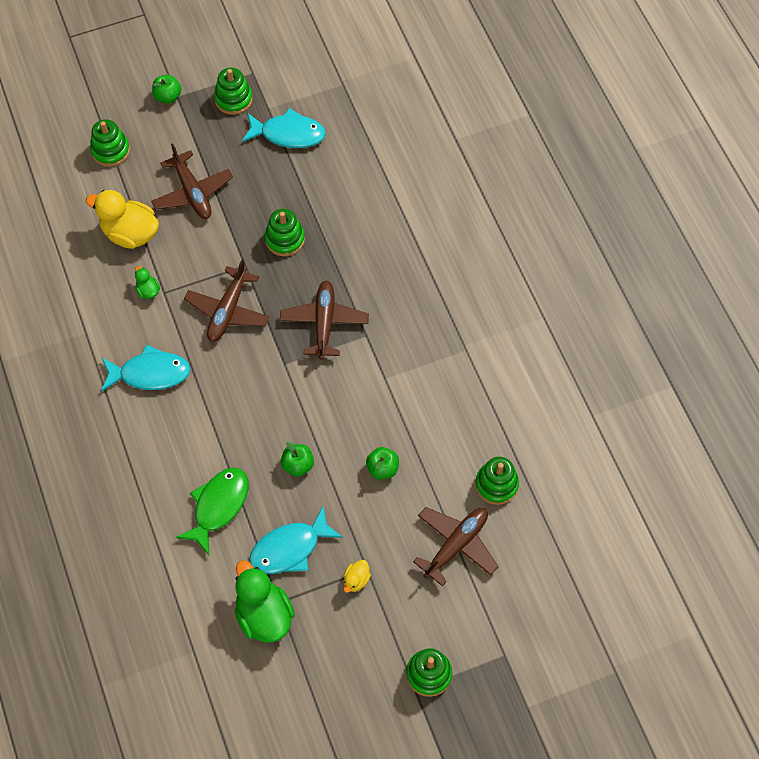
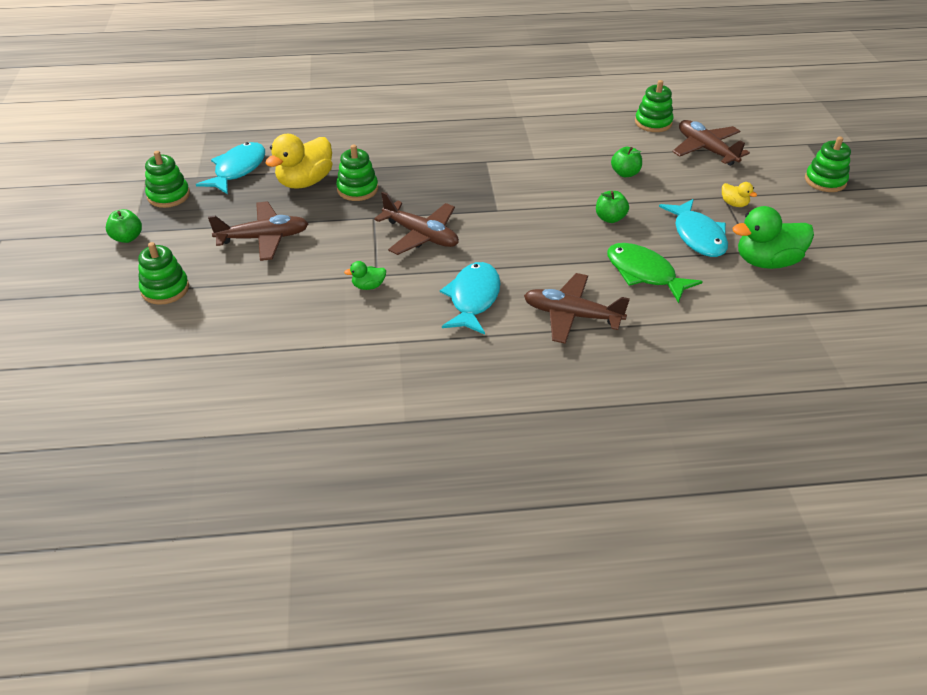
camera: 75 degrees left, 20 degrees down
(130, 233) = (287, 289): yellow duck -> yellow duck (305, 182)
(324, 323) = (462, 181): brown plane -> brown plane (572, 315)

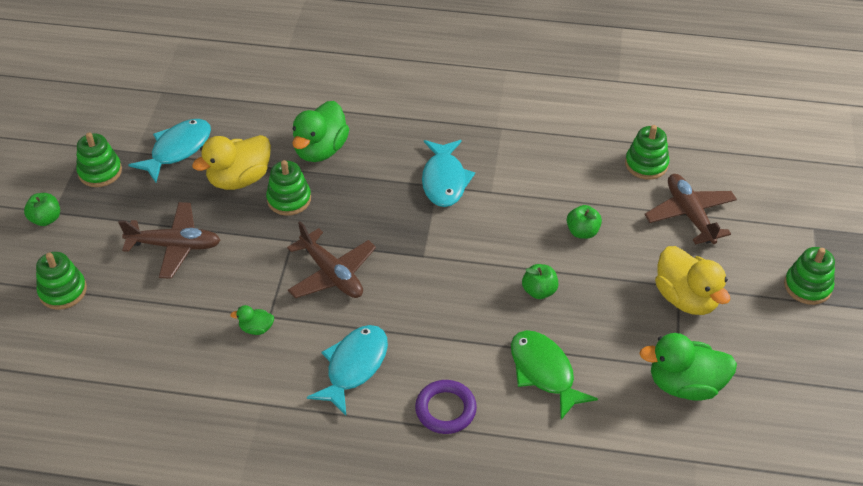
camera: 15 degrees right, 5 degrees up
(371, 151) = (320, 150): none -> green duck
(572, 315) = (445, 409): brown plane -> purple ring
(697, 236) = (624, 334): turquoise fish -> turquoise fish (444, 180)
(734, 204) = (686, 298): yellow duck -> yellow duck, size x2.16

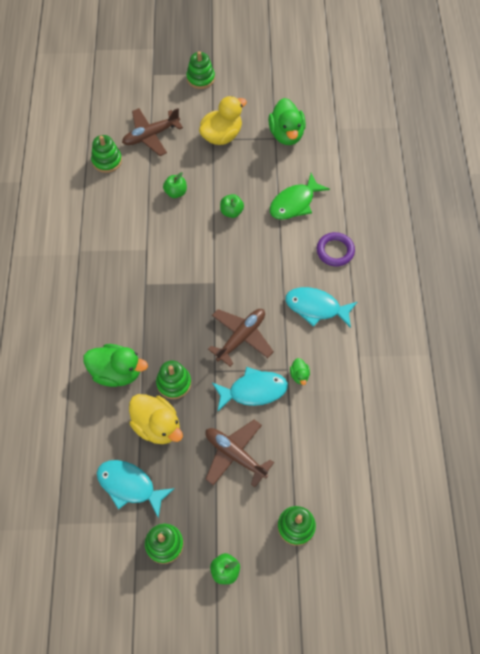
camera: 100 degrees left, 15 degrees up
(174, 246) = (235, 455): brown plane -> brown plane turned 45 degrees counterclockwise
(444, 180) = (139, 280): turquoise fish -> turquoise fish (253, 390)

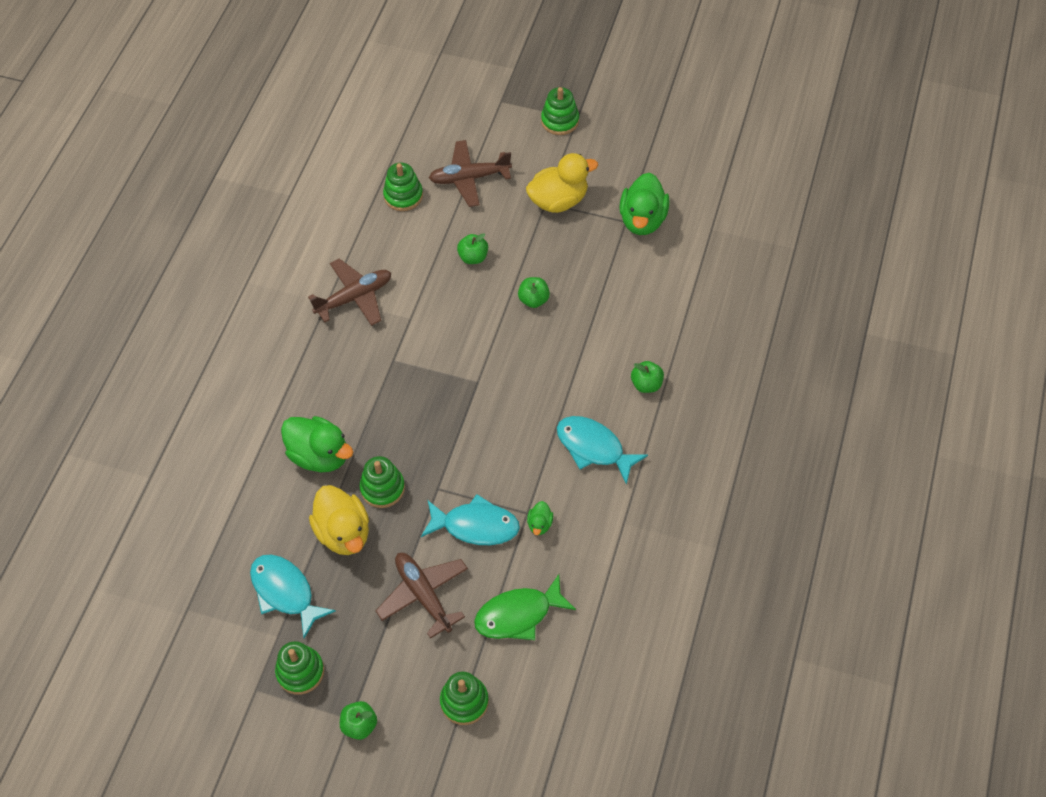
camera: 20 degrees right, 5 degrees down
(241, 337) = (485, 457): brown plane -> brown plane (354, 297)
(294, 203) = (618, 310): green fish -> green fish (518, 615)
(335, 251) = (646, 384): purple ring -> green apple

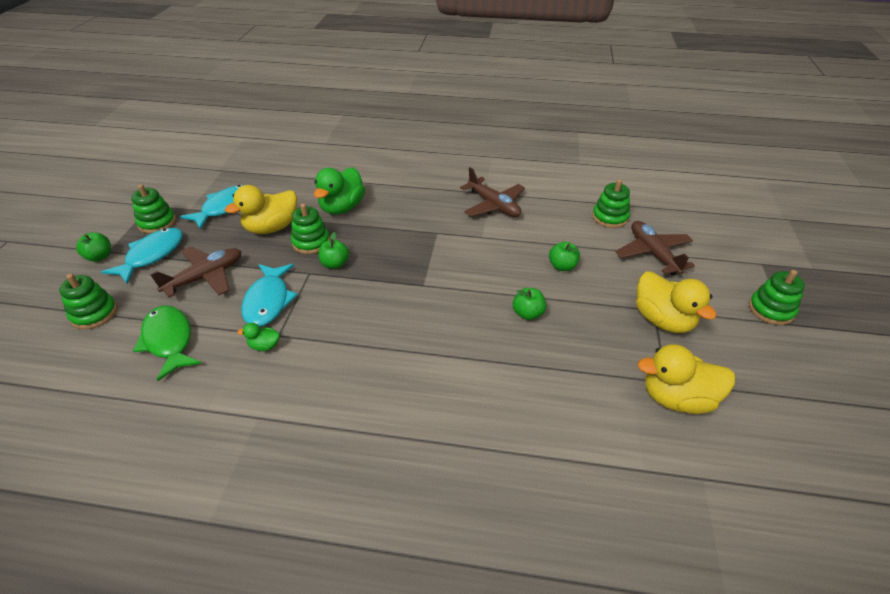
camera: 80 degrees right, 15 degrees down
(594, 448) = (353, 381): turquoise fish -> turquoise fish (152, 255)
(642, 220) = (677, 398): green duck -> yellow duck
(646, 384) = (441, 423): green apple -> green apple (335, 264)

